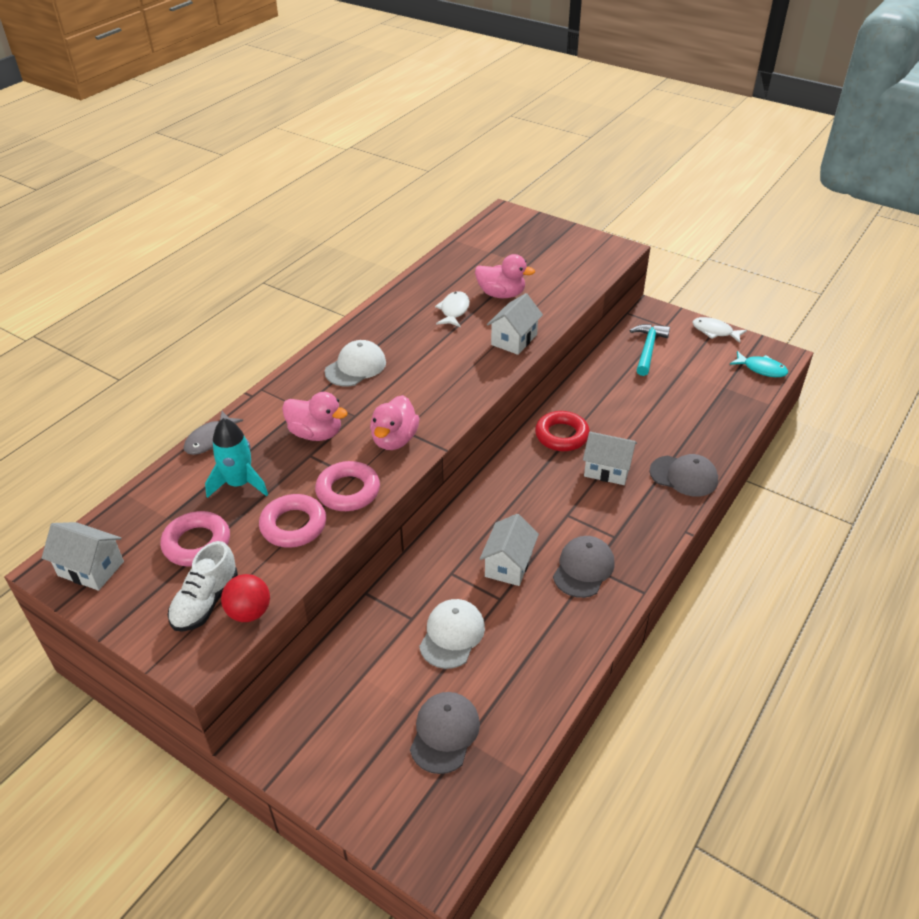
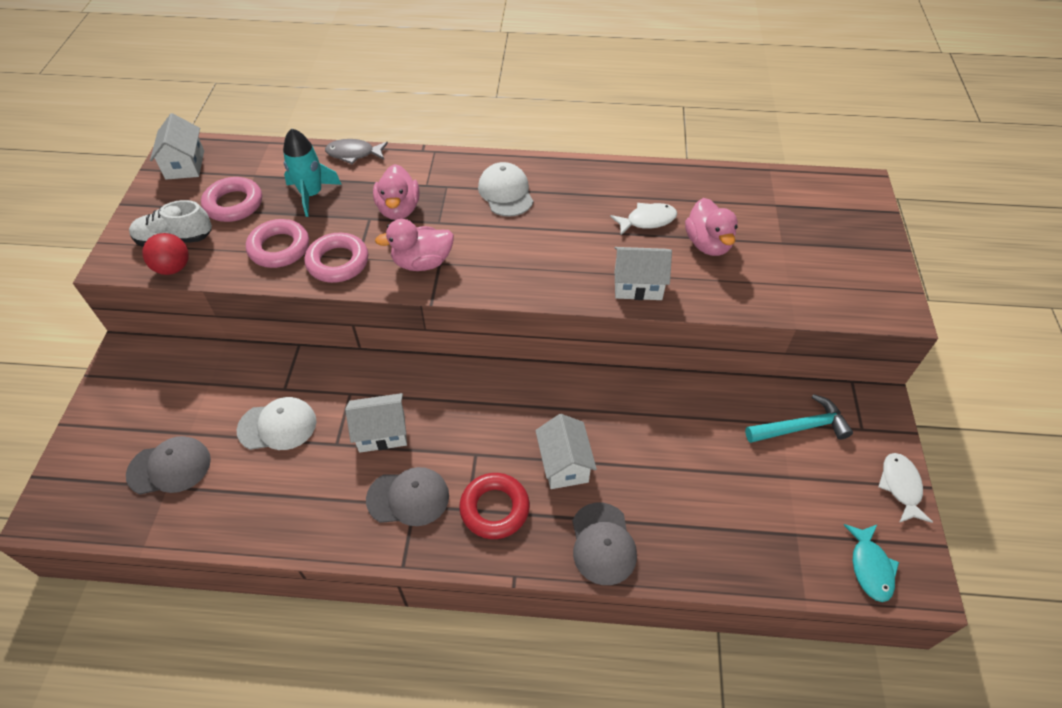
camera: 60 degrees right, 10 degrees up
(355, 367) = (506, 192): white cap -> white cap turned 120 degrees counterclockwise
(561, 435) = (590, 403): red ring -> red ring (494, 509)

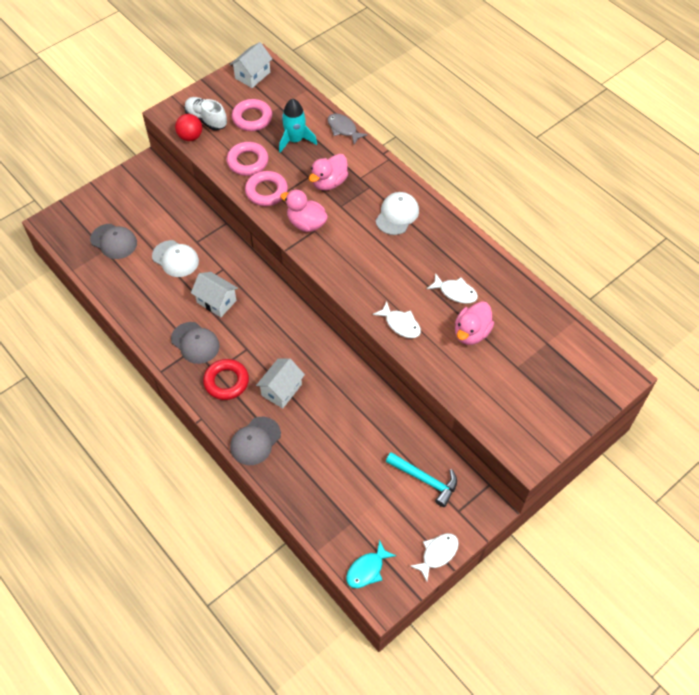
camera: 45 degrees right, 5 degrees up
(638, 285) = (400, 324): white house -> white fish

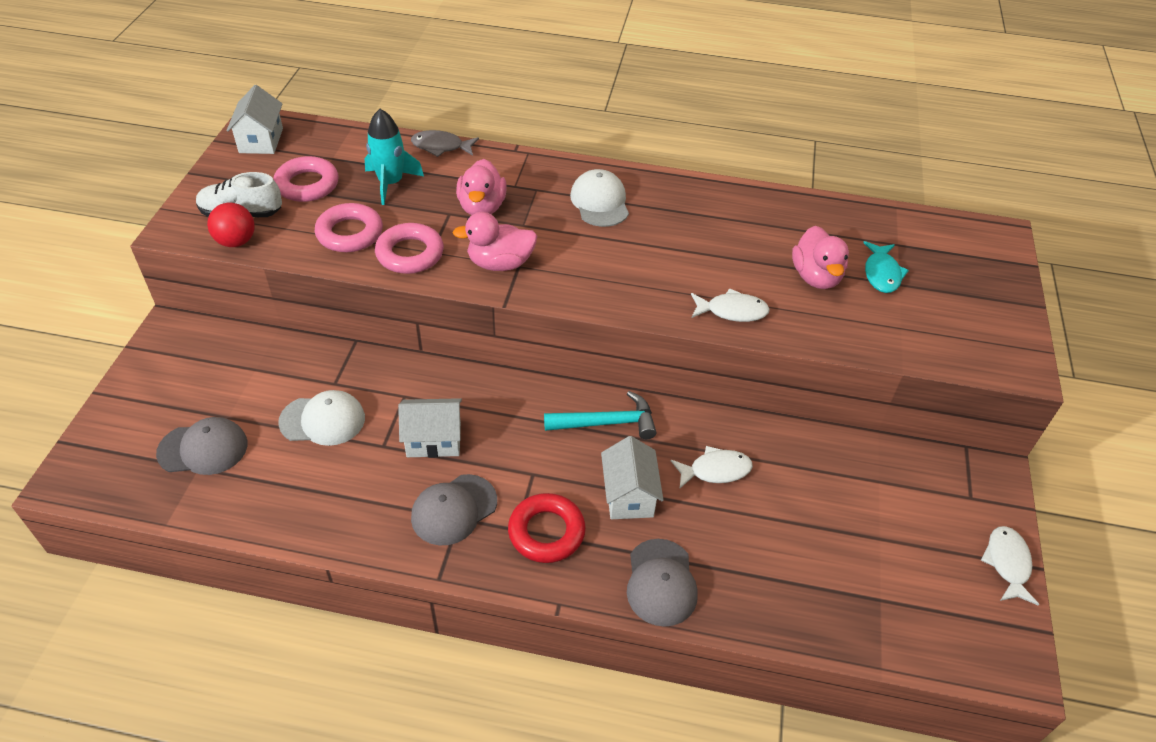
camera: 40 degrees left, 10 degrees down
(195, 343) = (454, 509): grey cap -> grey cap turned 135 degrees clockwise
(367, 569) = (960, 644): turquoise fish -> turquoise fish (881, 273)
(425, 480) = (901, 487): turquoise hammer -> turquoise hammer (607, 423)
(455, 292) = (752, 246): white fish -> white fish (715, 470)

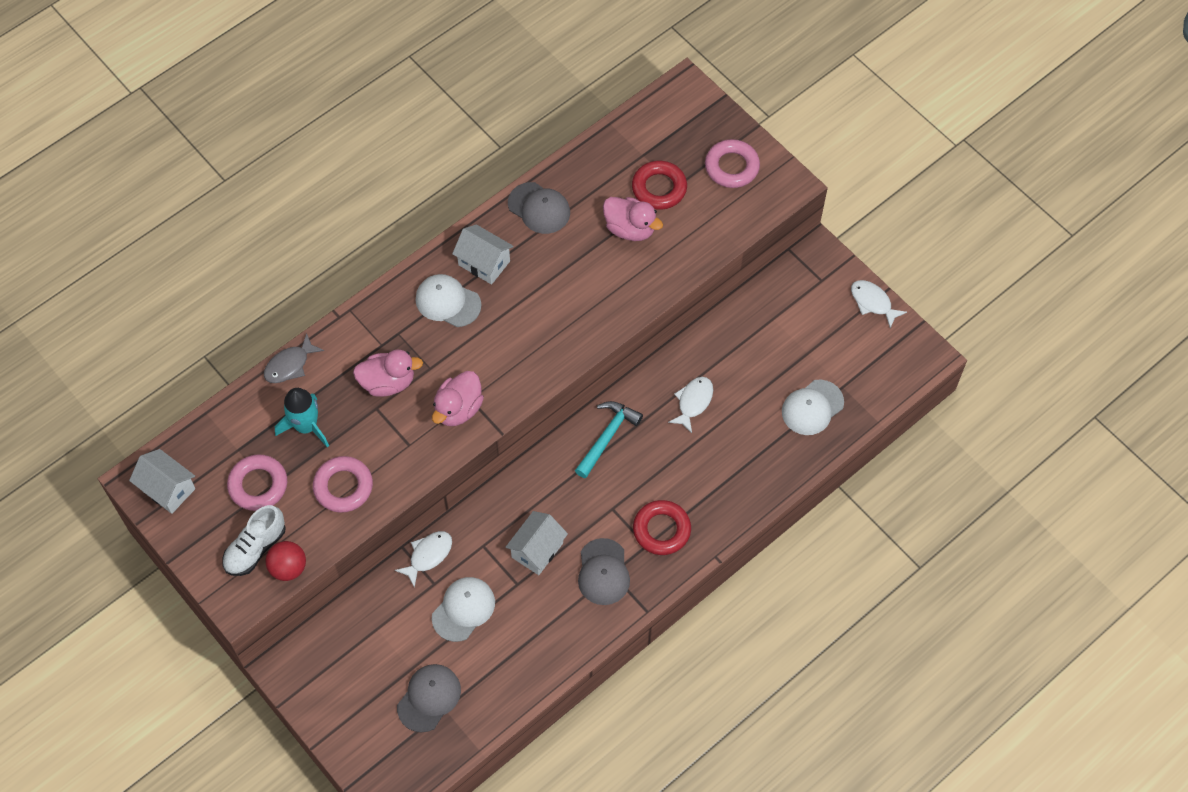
camera: 50 degrees left, 15 degrees up
(410, 254) = (400, 460): pink ring -> pink ring (731, 167)
(482, 207) = (388, 382): pink duck -> pink duck turned 45 degrees counterclockwise
(629, 495) = (672, 465): white house -> white house (484, 263)
(661, 582) = (744, 492): grey cap -> grey cap (539, 208)
(732, 311) = (618, 302): white fish -> white fish (428, 555)
(824, 585) = (812, 407): none -> white cap
(881, 273) = (659, 188): turquoise fish -> red ring

